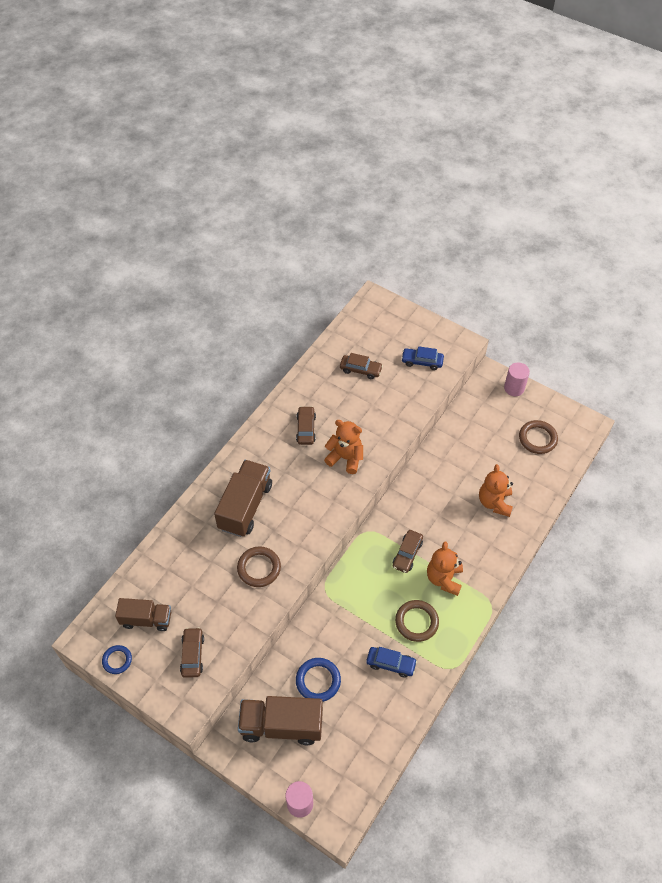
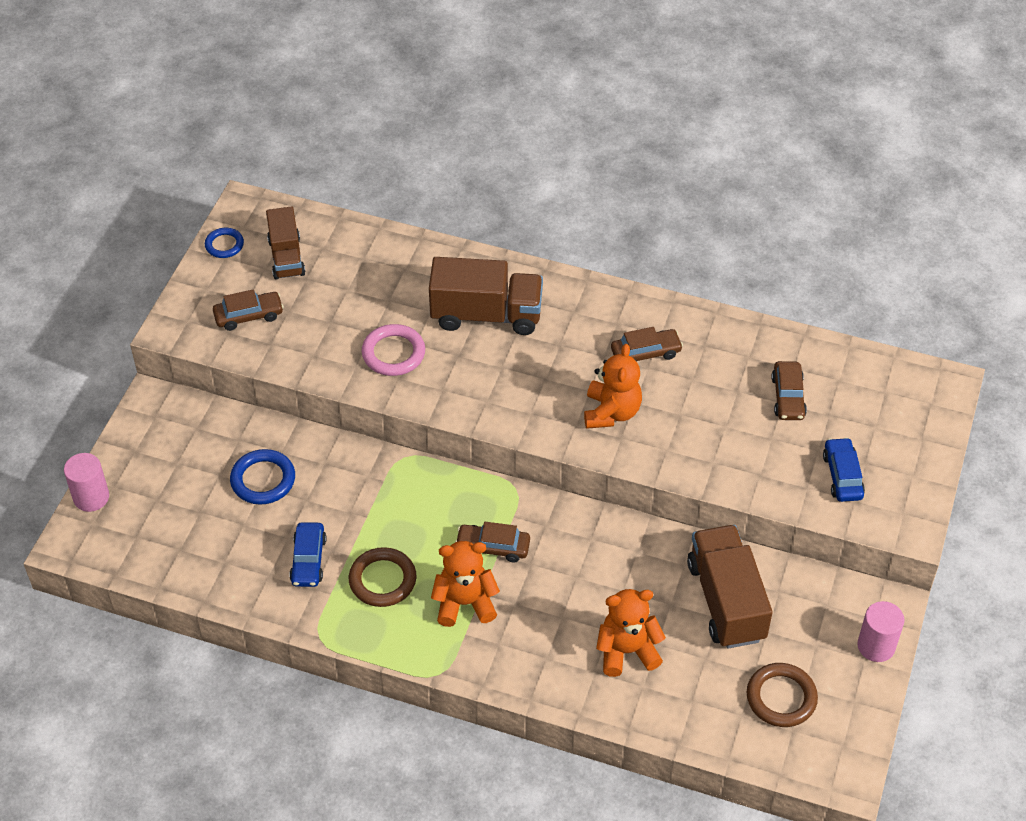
camera: 75 degrees right, 5 degrees down
(259, 568) = (393, 353): brown ring -> pink ring
(281, 725) = (191, 454): brown truck -> brown truck (726, 601)

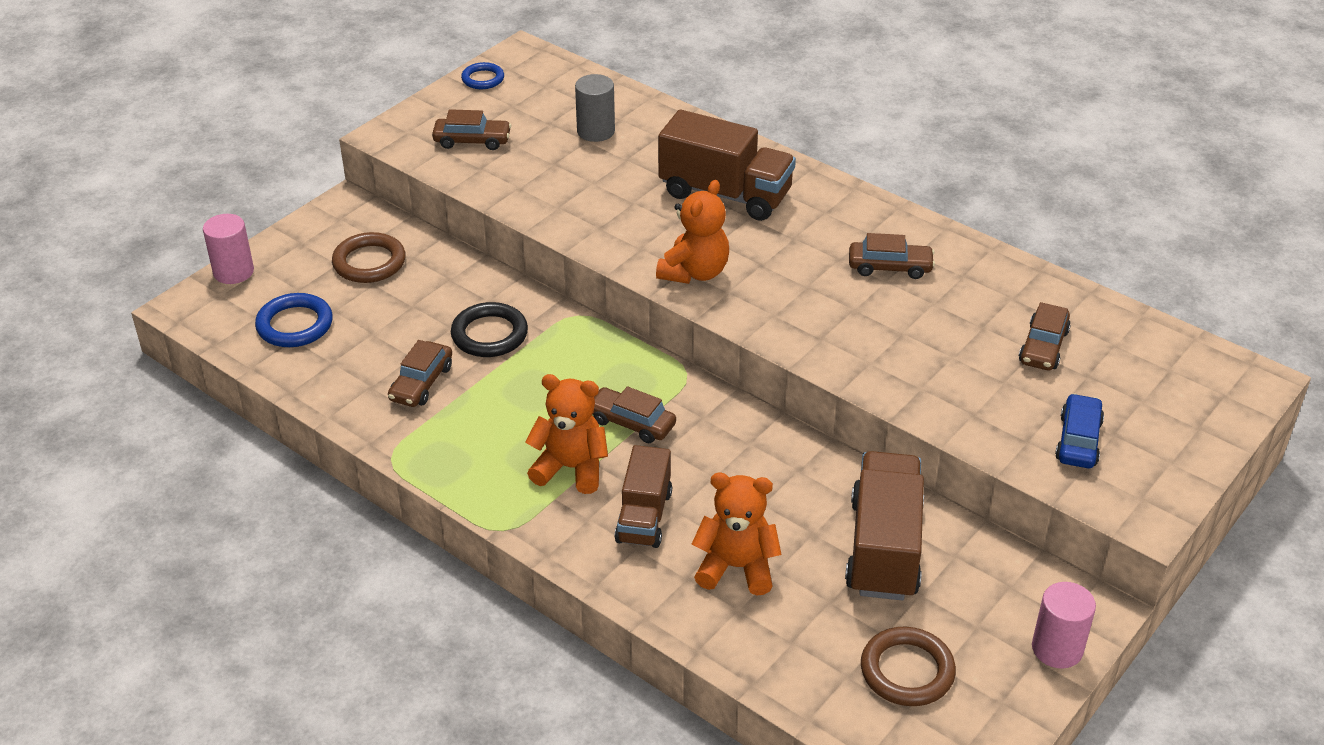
camera: 20 degrees right, 10 degrees down
(263, 480) = (416, 299): blue ring -> blue ring (295, 325)
(286, 257) = (540, 101): brown truck -> brown truck (644, 517)
(308, 560) = (421, 383): blue car -> brown car
(341, 497) = (489, 334): none -> black ring
(349, 277) = (596, 131): none -> grey cylinder
(382, 580) = (491, 422): brown ring -> brown ring (369, 262)
(393, 353) = (605, 205): pink ring -> none
(611, 412) = (822, 312): orange teddy bear -> orange teddy bear (694, 272)

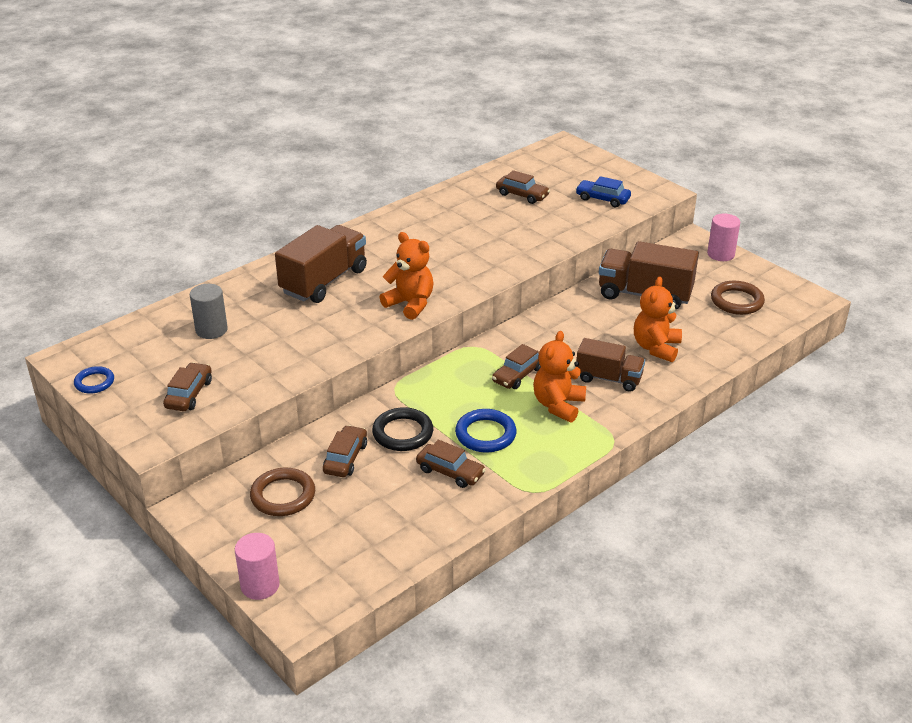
camera: 80 degrees left, 5 degrees down
(295, 325) = (353, 544): blue ring -> blue ring (485, 434)
(890, 267) = (431, 231): brown car -> brown car (345, 458)

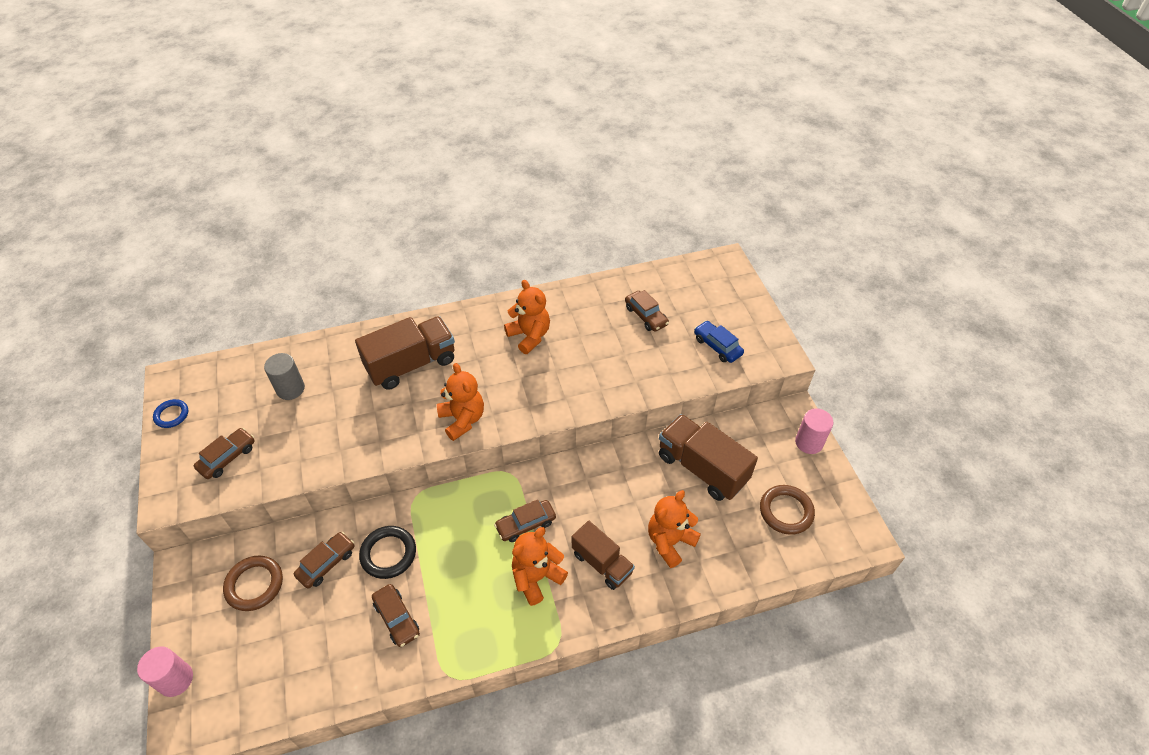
camera: 25 degrees right, 15 degrees up
(424, 234) = (529, 336): none -> orange teddy bear
(485, 434) = (453, 586): blue ring -> none

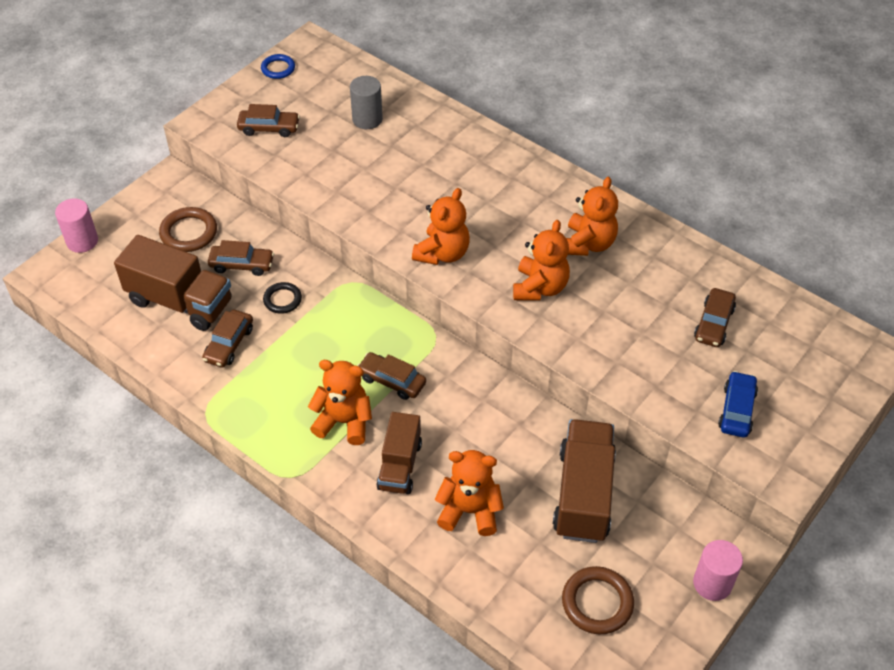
camera: 55 degrees right, 0 degrees up
(388, 554) = (282, 300): black ring -> black ring, size x0.64
(411, 364) = (468, 179): brown truck -> brown truck (180, 301)
(542, 383) = (540, 287): none -> orange teddy bear

